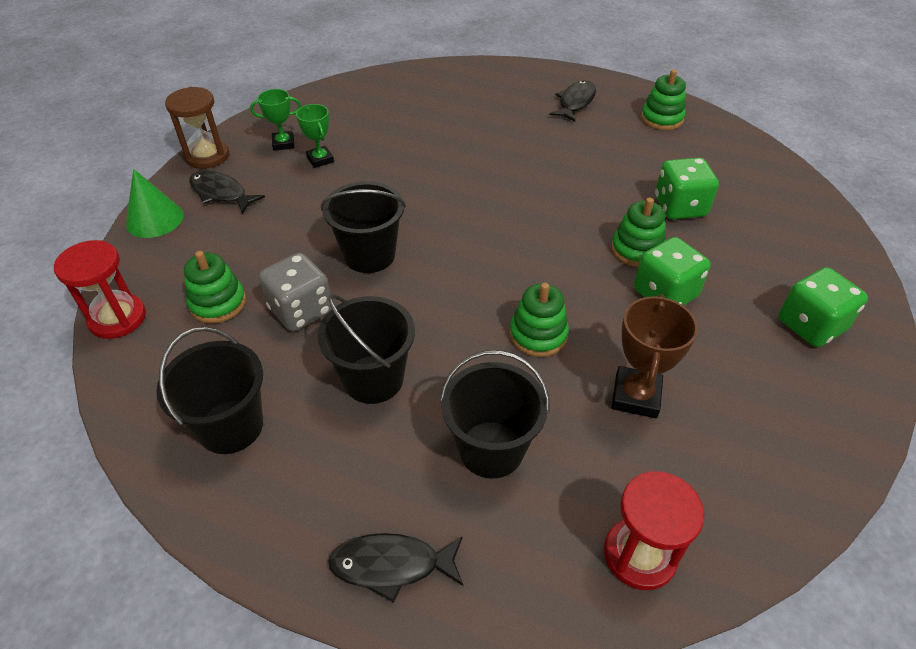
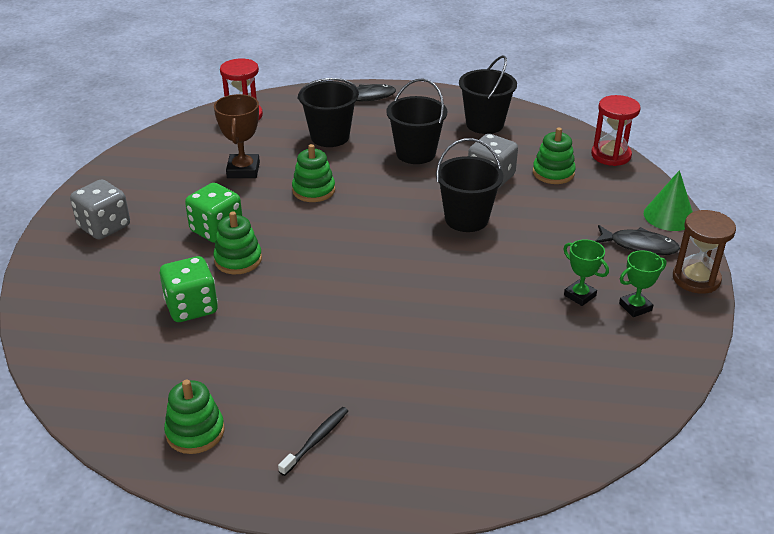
camera: 165 degrees right, 10 degrees down
(575, 102) = (316, 440): black fish -> black toothbrush
(810, 325) = (104, 227): green dice -> grey dice

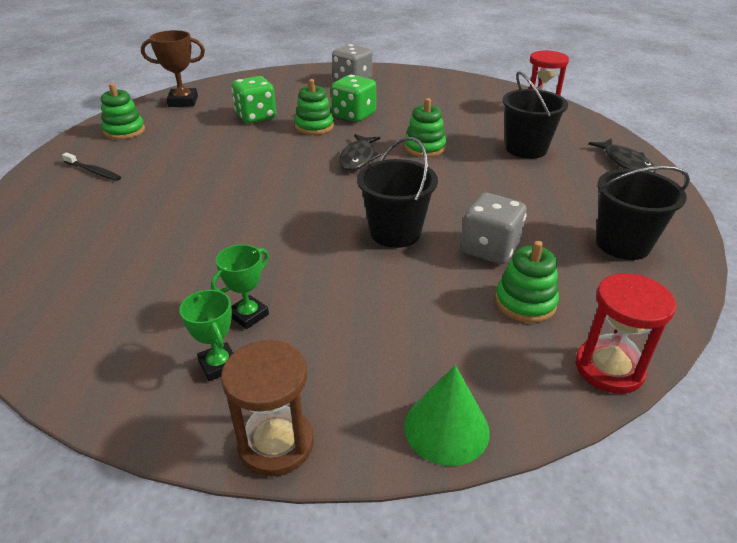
camera: 85 degrees right, 0 degrees up
(243, 170) = (446, 116): brown trophy -> brown trophy (183, 101)
(416, 153) = (520, 197): black bucket -> none
(639, 246) = (358, 381): black fish -> black fish (358, 158)

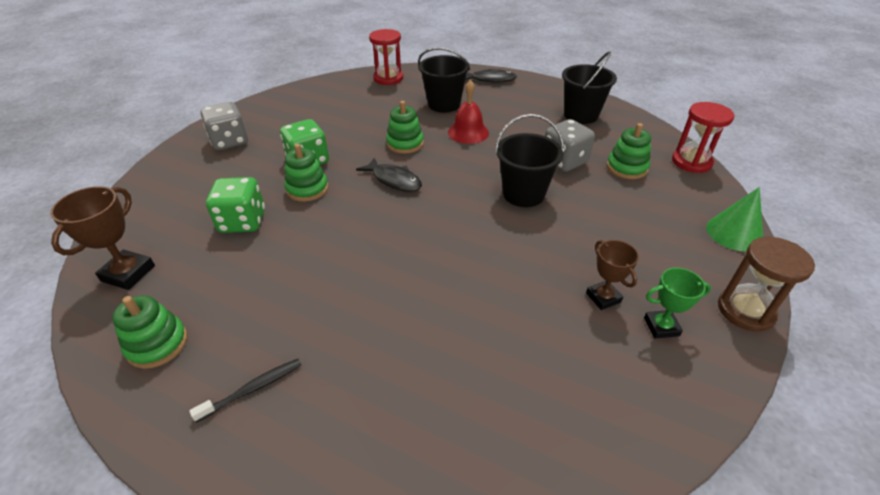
camera: 65 degrees left, 5 degrees up
(248, 315) = (603, 297): green trophy -> brown trophy
(483, 175) = (468, 132): none -> red bell

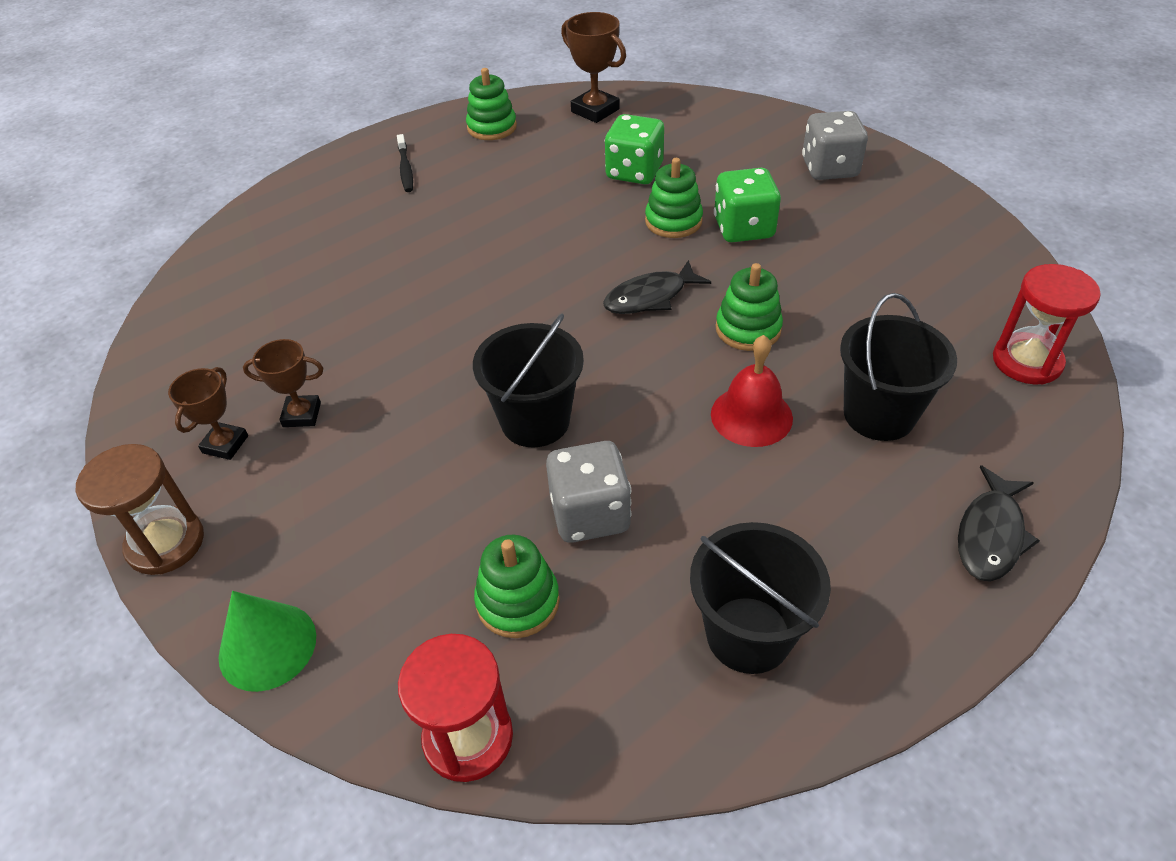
camera: 115 degrees right, 5 degrees up
(661, 326) = (225, 444): green trophy -> brown trophy

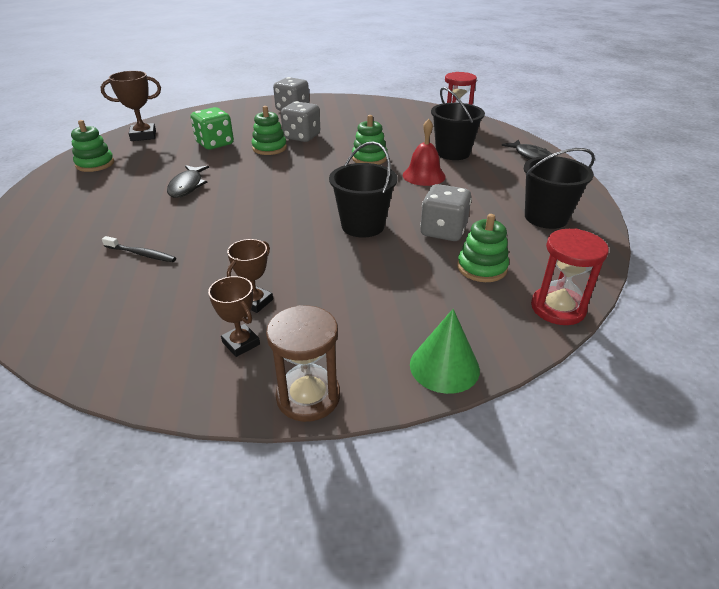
camera: 60 degrees left, 10 degrees down
(405, 169) = (76, 200): black toothbrush -> black toothbrush (141, 254)
(650, 297) = (315, 170): black fish -> black fish (187, 186)
(743, 228) = (302, 137): green dice -> grey dice

